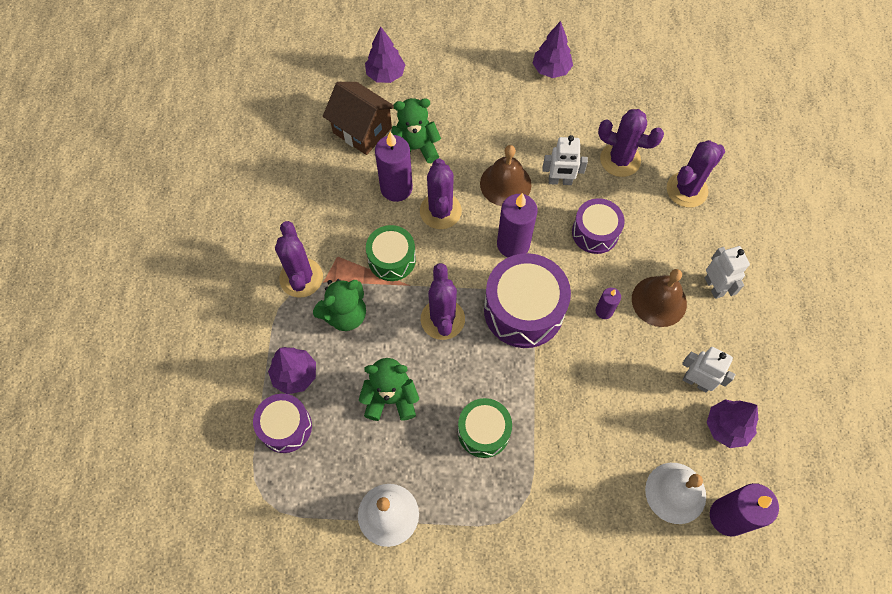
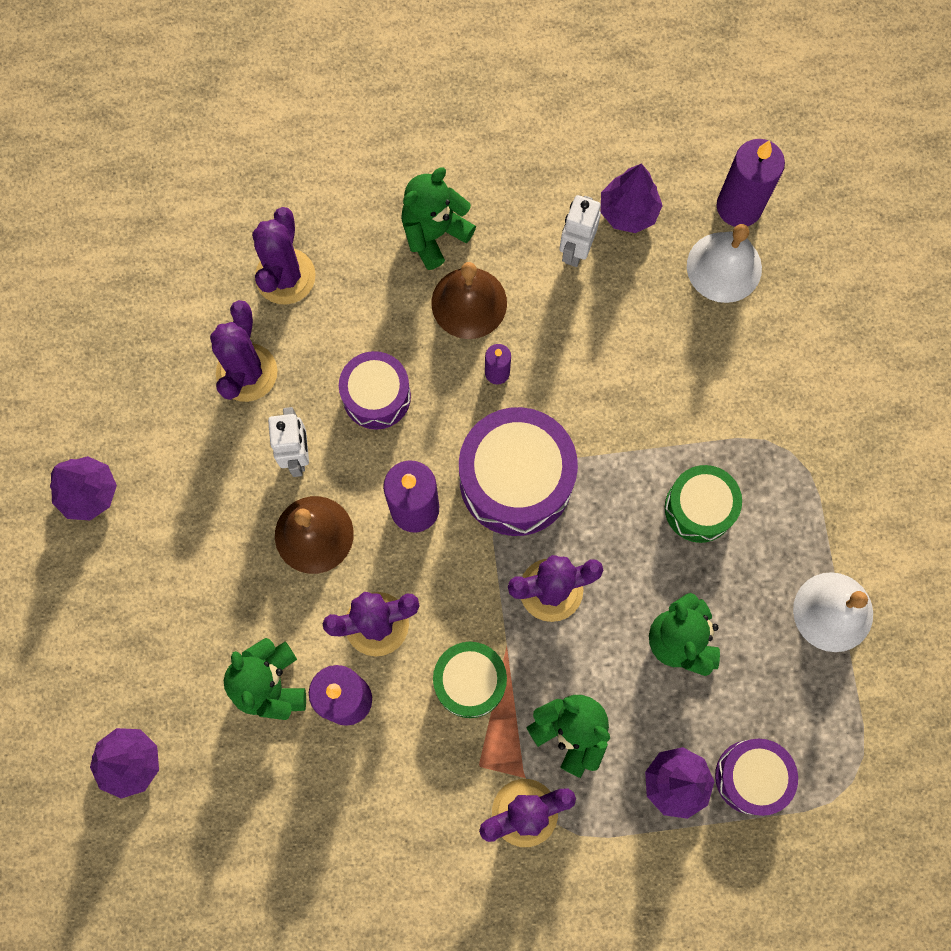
camera: 100 degrees left, 10 degrees up
(362, 130) = (247, 778): brown house -> none
(687, 190) = (285, 276): purple cactus -> purple cactus turned 60 degrees clockwise
(714, 286) = (434, 234): white robot -> green teddy bear

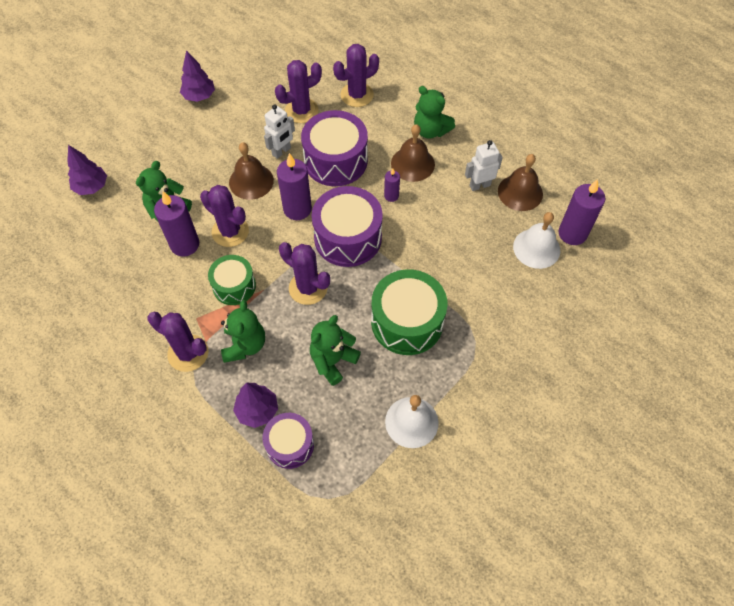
camera: 50 degrees right, 15 degrees down
(376, 396) = (335, 160): purple drum -> purple drum, size x1.64
(434, 234) = (430, 131): green teddy bear -> green teddy bear turned 150 degrees counterclockwise
(628, 212) = (520, 192): purple tree -> brown bell
(699, 508) = (407, 322): green drum -> green drum, size x1.64

